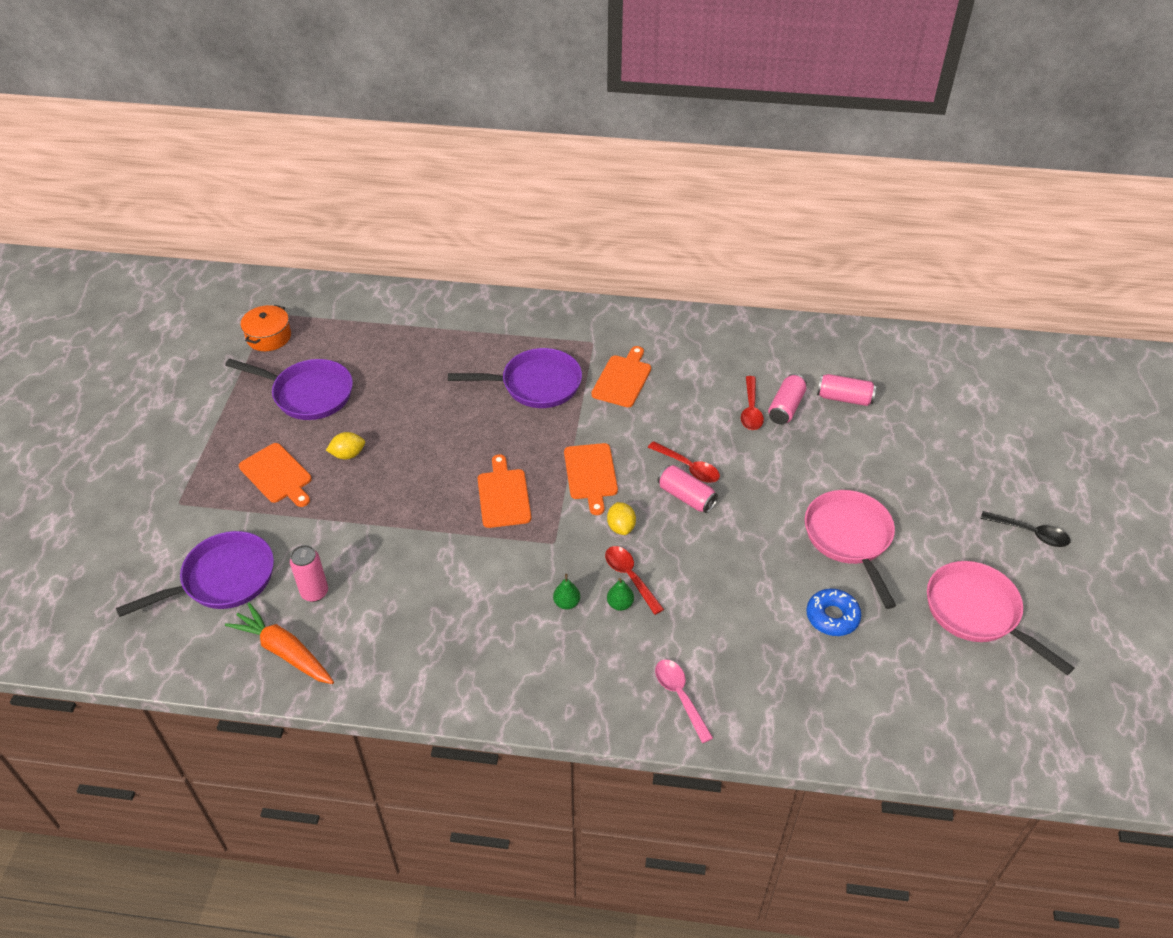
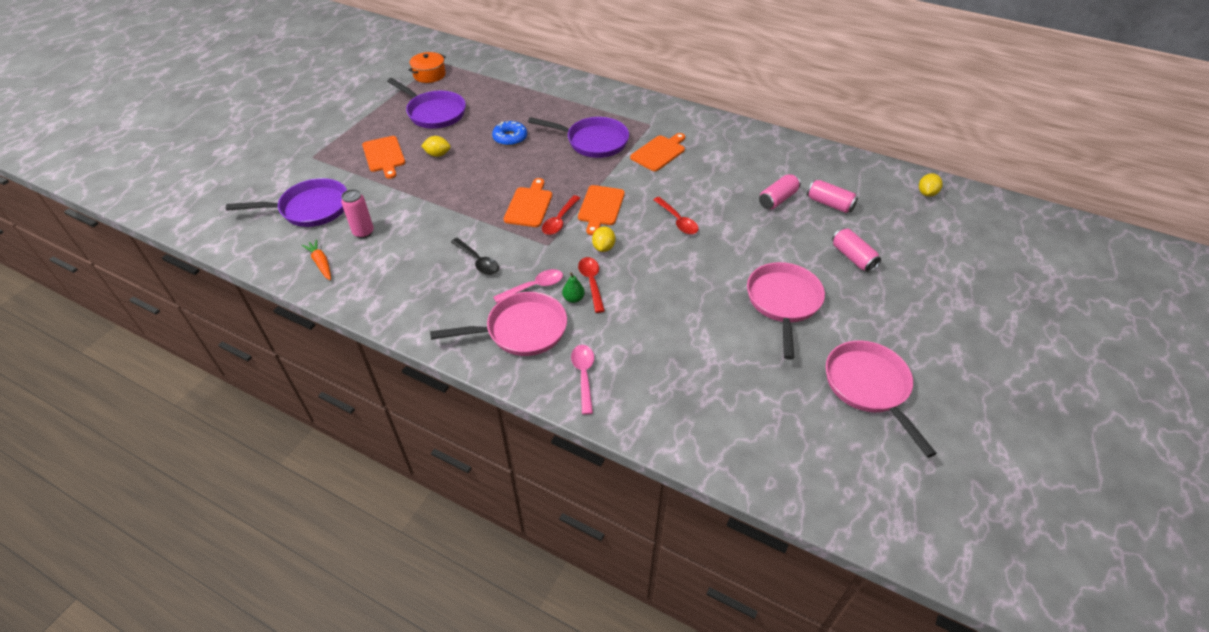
camera: 20 degrees right, 0 degrees up
(284, 651) = (321, 263): orange carrot -> orange carrot, size x0.62
(566, 603) = (534, 287): green pear -> pink spoon
(581, 663) = (521, 330): none -> pink pan
(686, 497) = (665, 240): pink can -> pink can (853, 257)
(751, 410) = (748, 194): red spoon -> red spoon (559, 220)
(832, 617) = (739, 354): blue donut -> blue donut (510, 138)
(939, 356) = (926, 193): none -> yellow lemon
(1030, 533) = (948, 340): black spoon -> black spoon (478, 261)

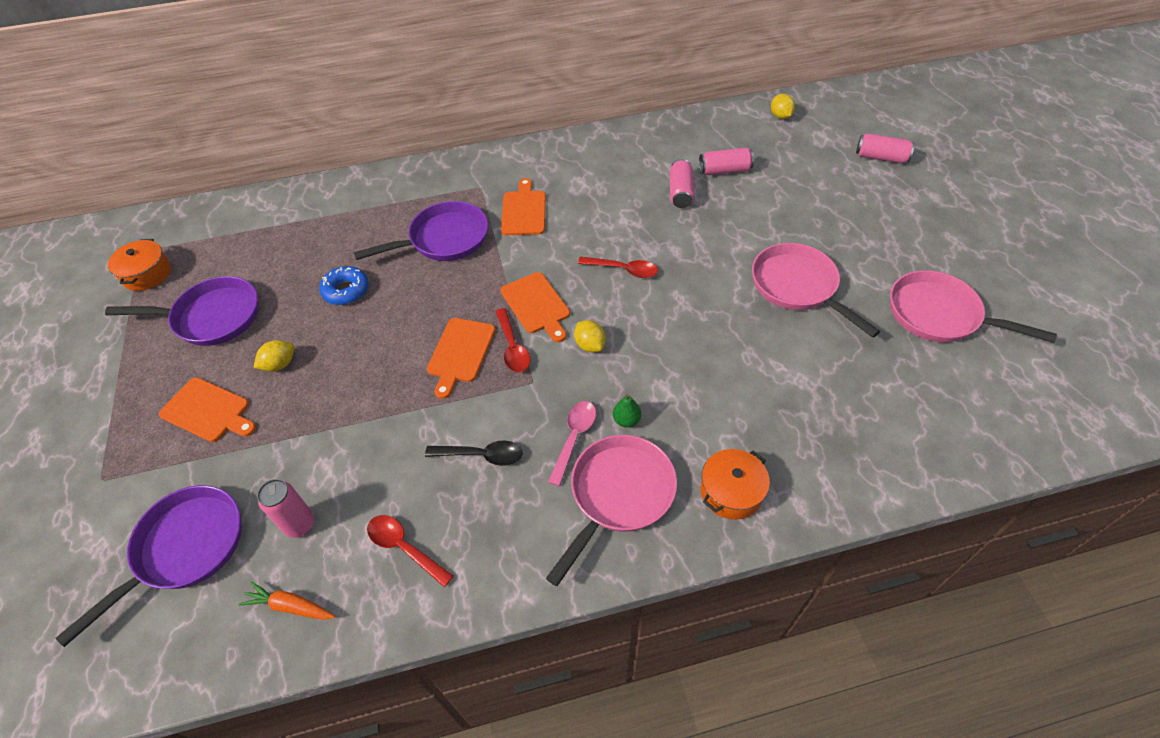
camera: 40 degrees left, 5 degrees up
(529, 205) = (460, 353): orange cutting board -> orange cutting board turned 135 degrees counterclockwise
(584, 375) = (731, 491): pink spoon -> orange pot
(591, 282) = (622, 390): red spoon -> red spoon (404, 547)
(853, 257) = (797, 208): pink can -> pink can (881, 157)

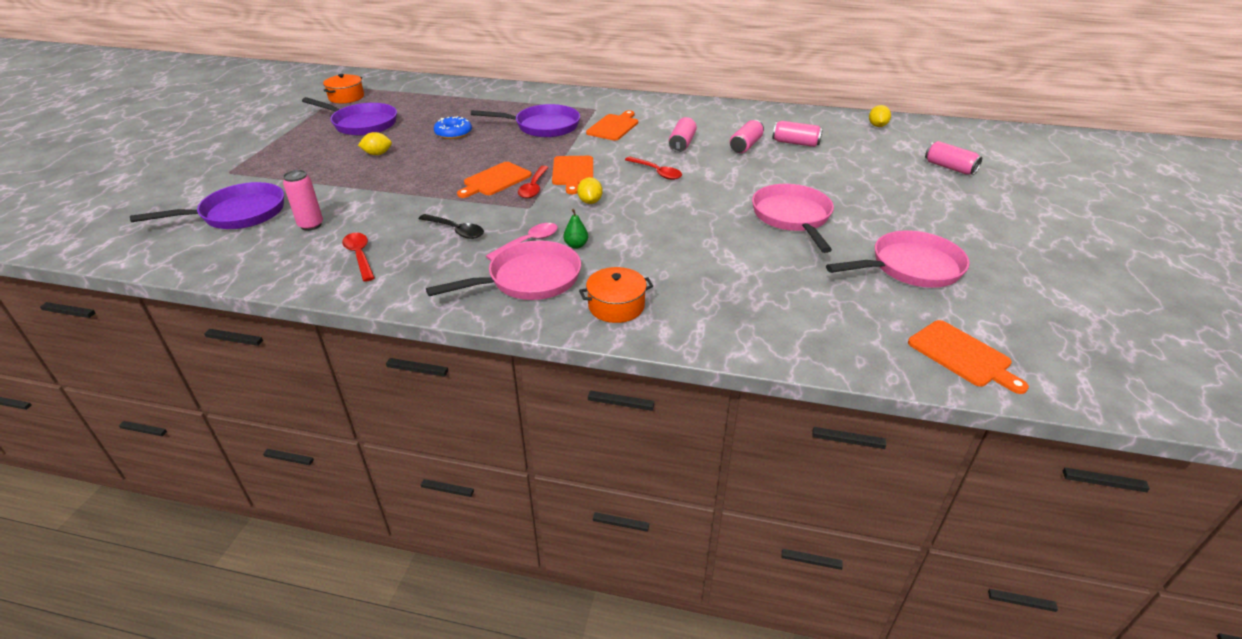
camera: 25 degrees right, 15 degrees down
(208, 411) = (315, 162): orange cutting board -> orange cutting board (962, 355)
(290, 606) = (265, 258): orange carrot -> none
(615, 213) = (682, 144): none -> pink can
(939, 315) = (910, 267): pink pan -> pink pan turned 105 degrees clockwise

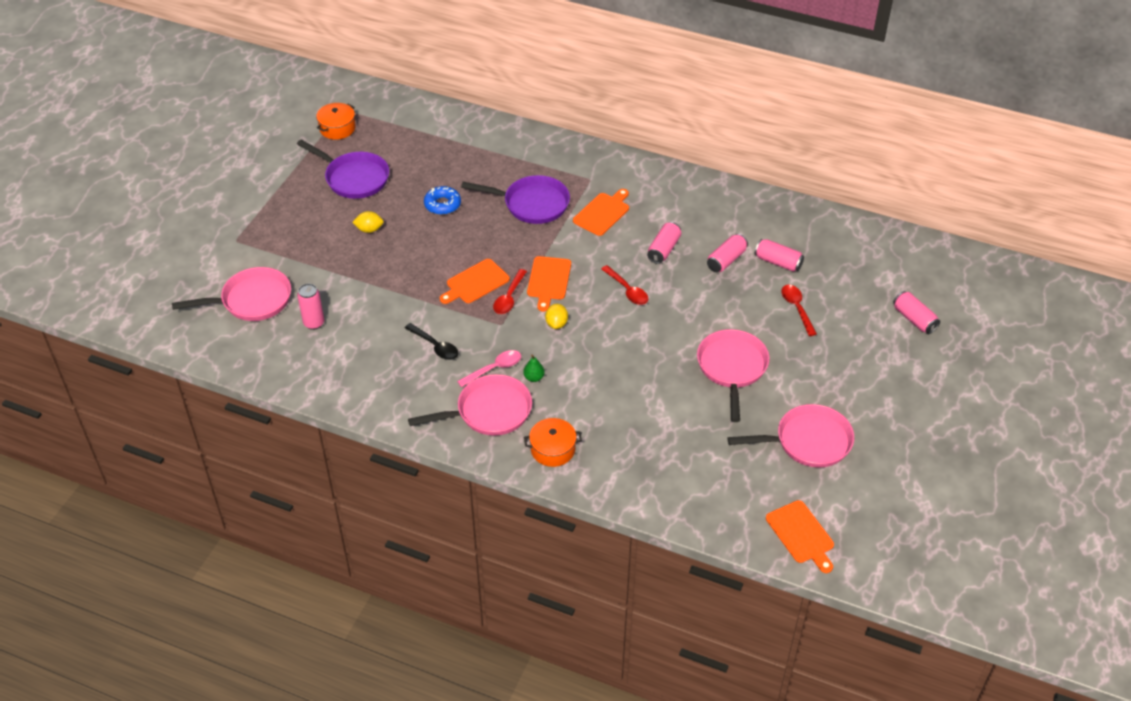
camera: 10 degrees right, 10 degrees up
(238, 214) = (252, 300): purple pan -> pink pan
(360, 256) = (355, 366): red spoon -> red spoon (797, 308)
(877, 126) = (875, 244): yellow lemon -> none

